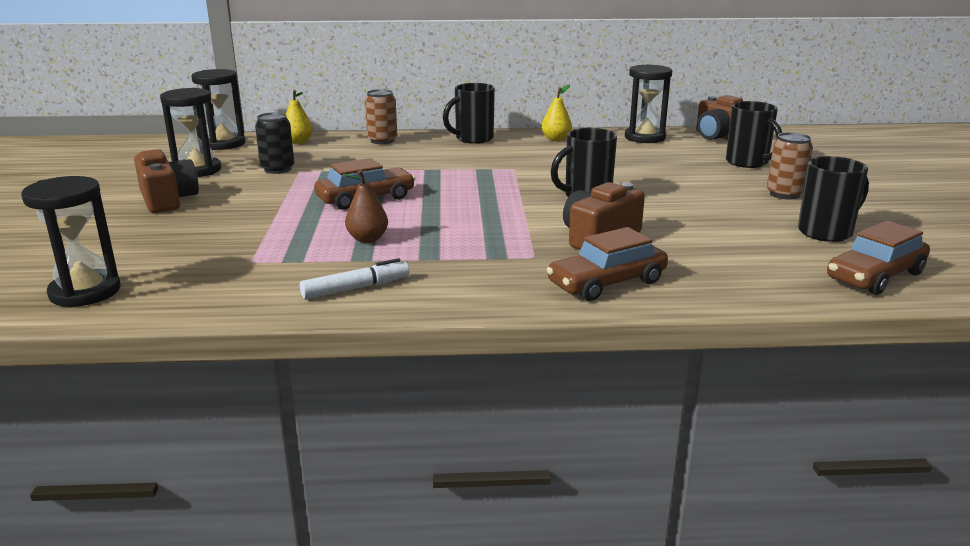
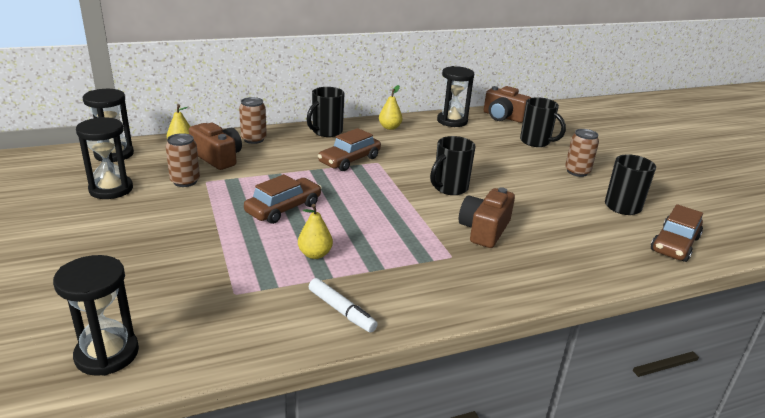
camera: 20 degrees left, 5 degrees up
(167, 199) = (107, 229): brown camera -> brown camera (218, 158)
(278, 169) = (185, 181): black can -> brown can
(356, 288) = (341, 311): white marker -> white marker turned 90 degrees clockwise
(367, 239) = (315, 254): brown pear -> yellow pear
(606, 283) = (517, 276): brown car -> brown car (349, 160)

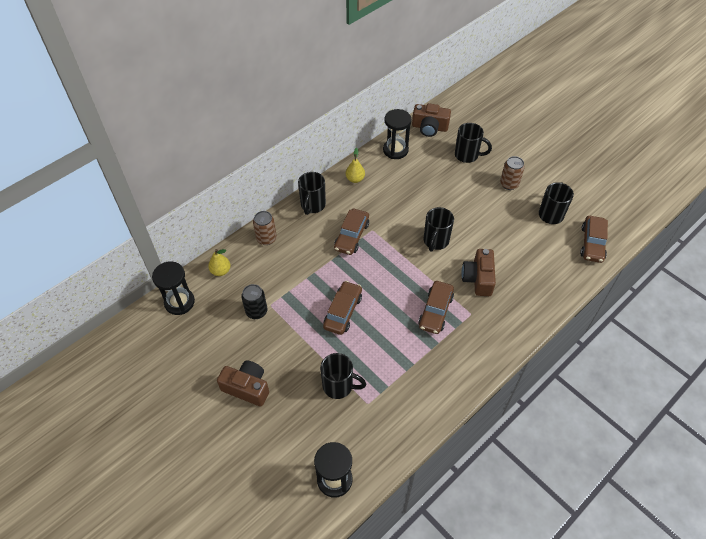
camera: 20 degrees left, 25 degrees up
(111, 189) = (213, 343): black hourglass -> none
(185, 181) = (256, 311): brown can -> black can
(214, 266) = (339, 386): none -> black mug
(218, 158) = (258, 273): brown camera -> brown camera (247, 387)
(315, 254) = (391, 348): yellow pear -> none
(341, 311) = (435, 390): white marker -> none
(403, 240) = (435, 311): none -> brown car

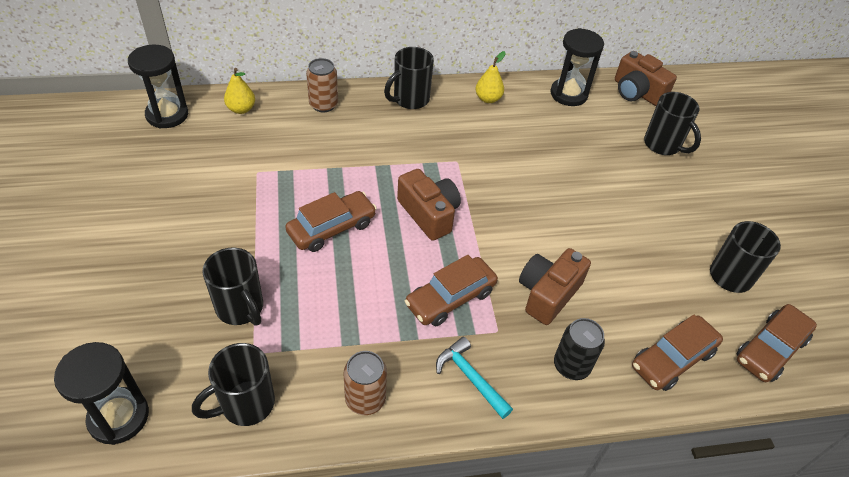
camera: 30 degrees right, 5 degrees down
(247, 387) = (139, 241): brown camera -> brown camera (429, 214)
(256, 311) = (235, 170): black can -> black can (571, 366)
(351, 236) = (425, 154): brown car -> brown car (672, 359)
(435, 241) = (528, 217): black mug -> black mug (246, 404)
(478, 345) = (470, 377): none -> turquoise hammer
(509, 184) = (696, 206): brown can -> brown can (365, 399)

